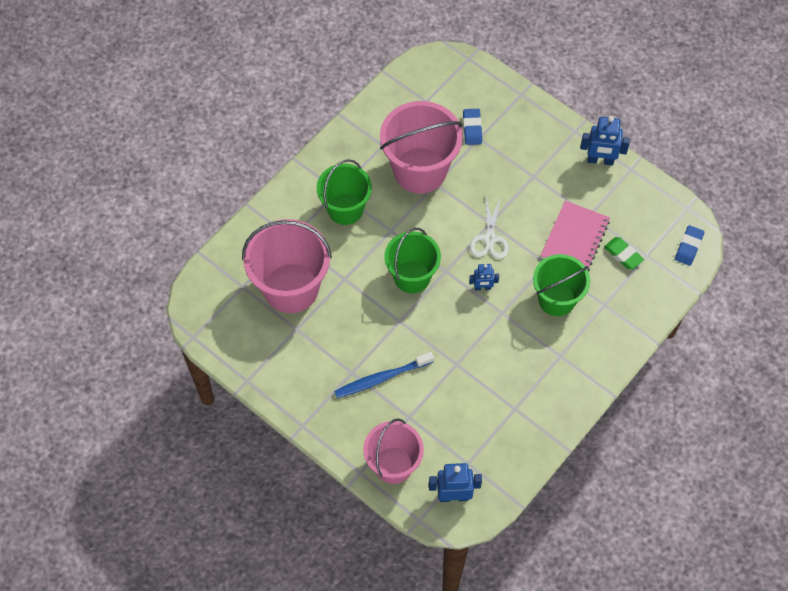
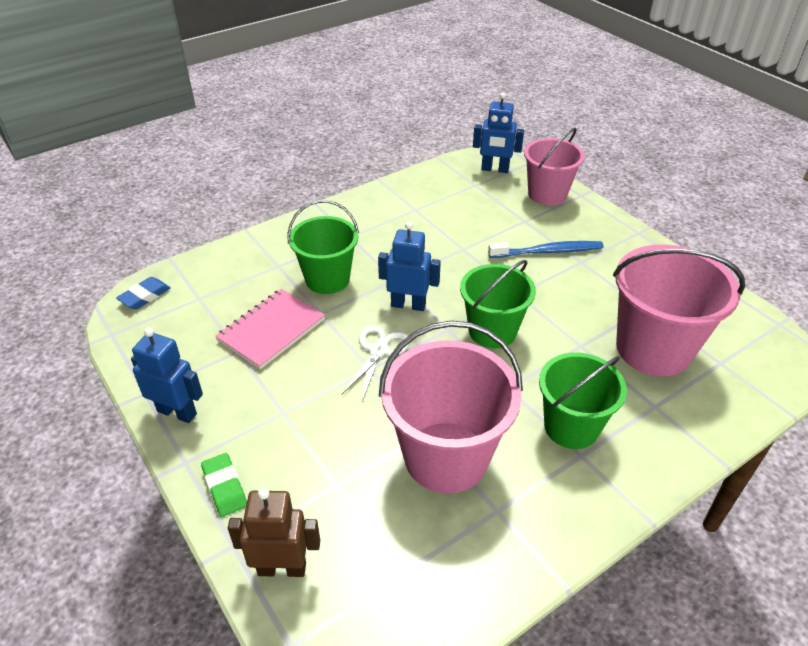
camera: 165 degrees left, 20 degrees down
(472, 128) = (341, 504): blue eraser -> none
(482, 287) = (408, 305): blue robot -> blue robot, size x1.65
(489, 89) = (282, 568): none -> brown robot
(623, 255) = (225, 303): green eraser -> green eraser (225, 487)

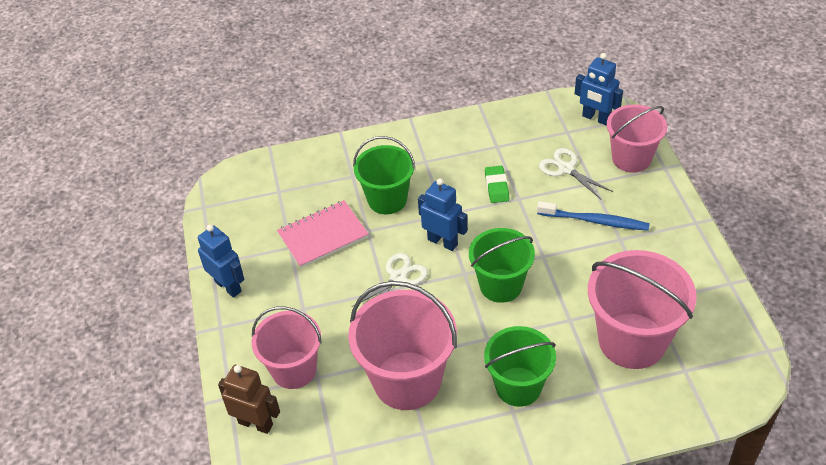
camera: 25 degrees right, 5 degrees up
(145, 296) = (238, 179): blue eraser -> none
(225, 487) = (240, 354): green eraser -> green eraser (496, 187)
(303, 485) = (294, 370): none -> pink bucket
(493, 214) = (566, 169): none -> white scissors

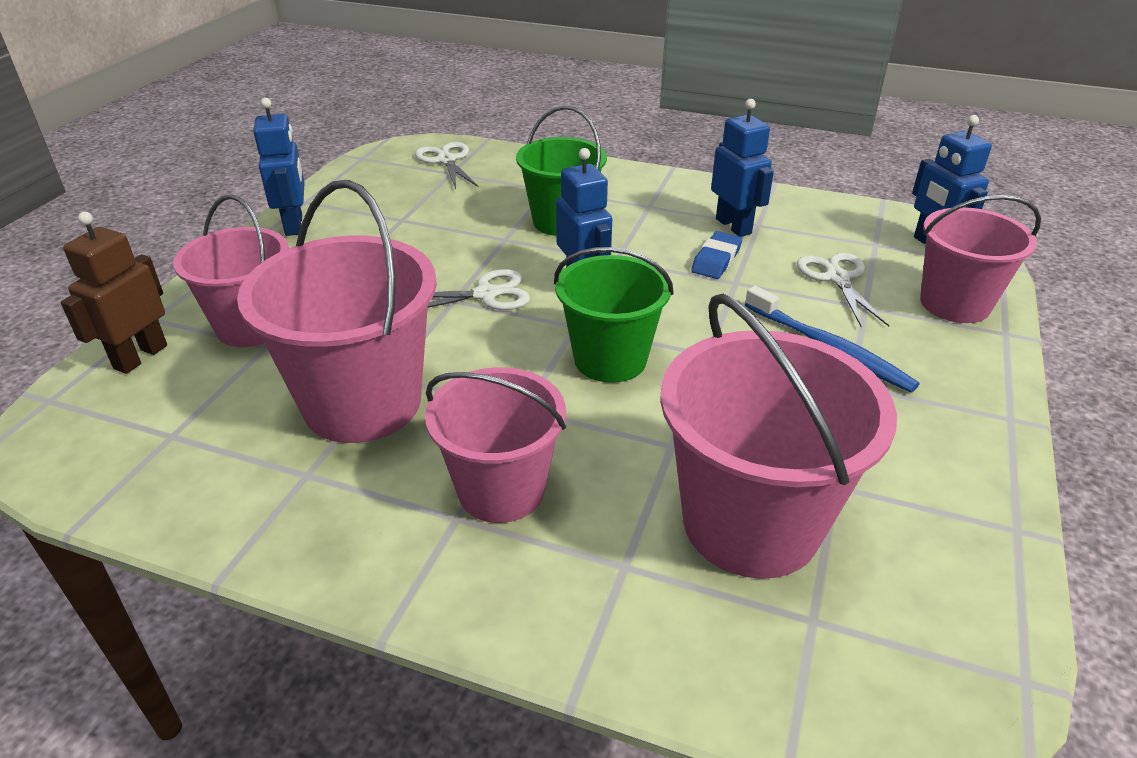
camera: 30 degrees right, 10 degrees down
(256, 423) = (140, 357): brown robot -> brown robot turned 120 degrees counterclockwise
(263, 181) = (446, 160): none -> white scissors
(323, 235) = (449, 224): pink notebook -> none
(485, 154) = (734, 226): none -> blue robot
(496, 187) = (716, 260): green eraser -> blue eraser
(518, 386) = (501, 490): green bucket -> pink bucket

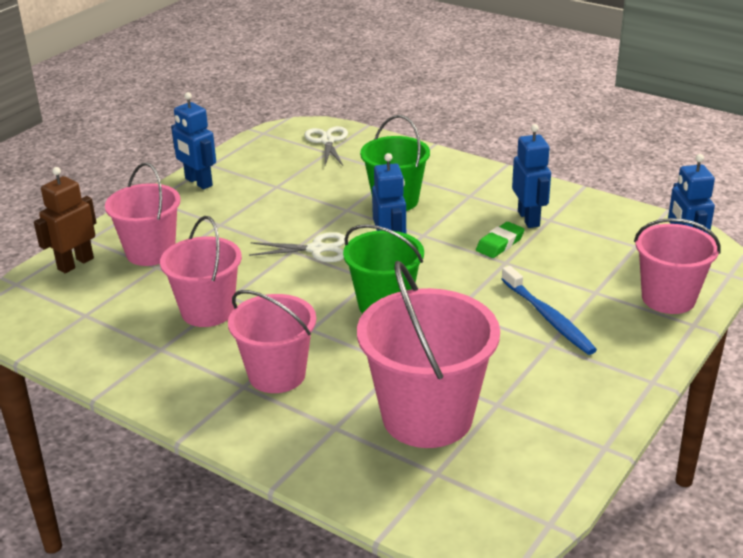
camera: 15 degrees right, 5 degrees down
(294, 225) = (198, 182): blue robot -> blue robot turned 135 degrees clockwise
(362, 403) = (207, 311): pink bucket -> pink bucket, size x0.67
(716, 260) = (500, 244): blue eraser -> green eraser
(837, 278) = (587, 268): white scissors -> none

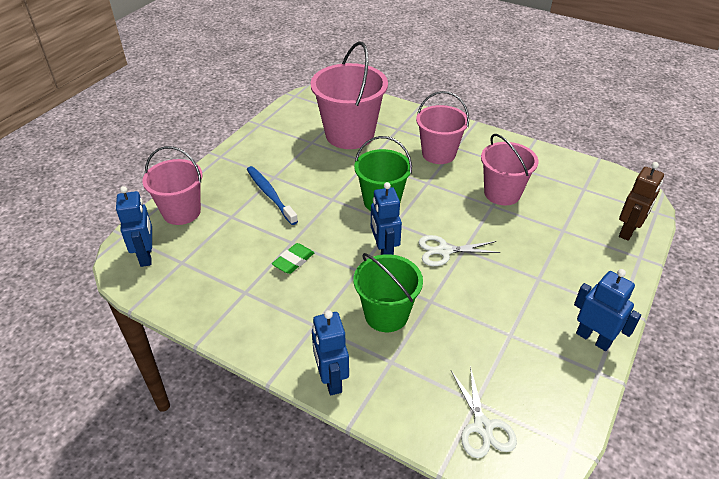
camera: 175 degrees right, 10 degrees up
(150, 252) = (577, 244): pink bucket -> none
(529, 219) = (263, 292): blue robot -> blue robot (331, 380)

